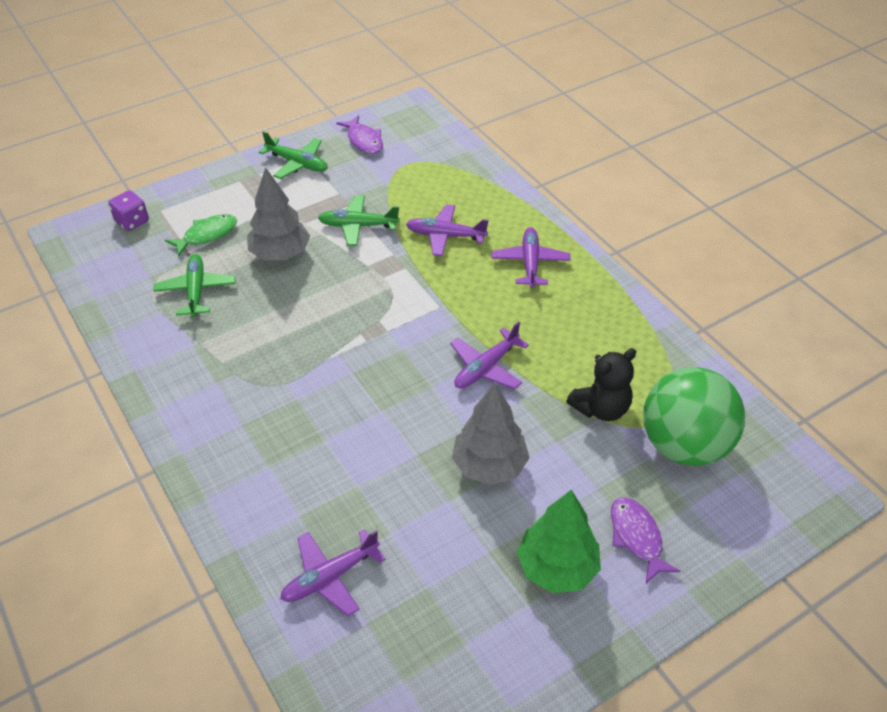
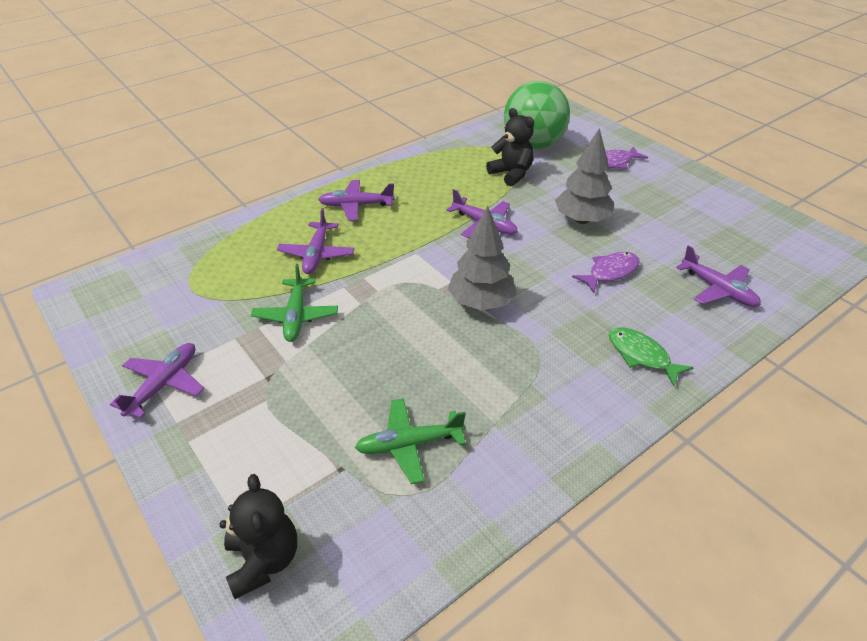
camera: 95 degrees left, 5 degrees down
(132, 221) = (263, 560): purple dice -> black teddy bear
(207, 235) = (303, 455): green fish -> green fish (641, 355)
(280, 254) = (341, 375): grey tree -> grey tree (481, 302)
(297, 163) = (164, 384): green plane -> purple plane
(364, 140) = (133, 327): purple fish -> purple fish (610, 272)
(557, 567) = (651, 191): green tree -> none

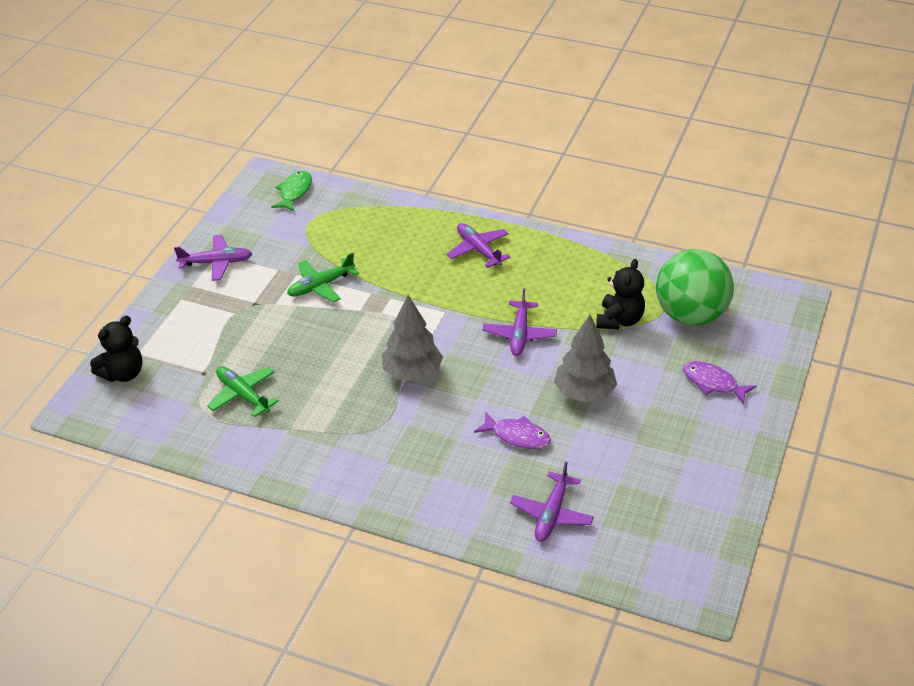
camera: 60 degrees right, 0 degrees up
(316, 254) = (396, 261): purple plane -> none
(641, 355) = (420, 486): green fish -> green fish (294, 192)

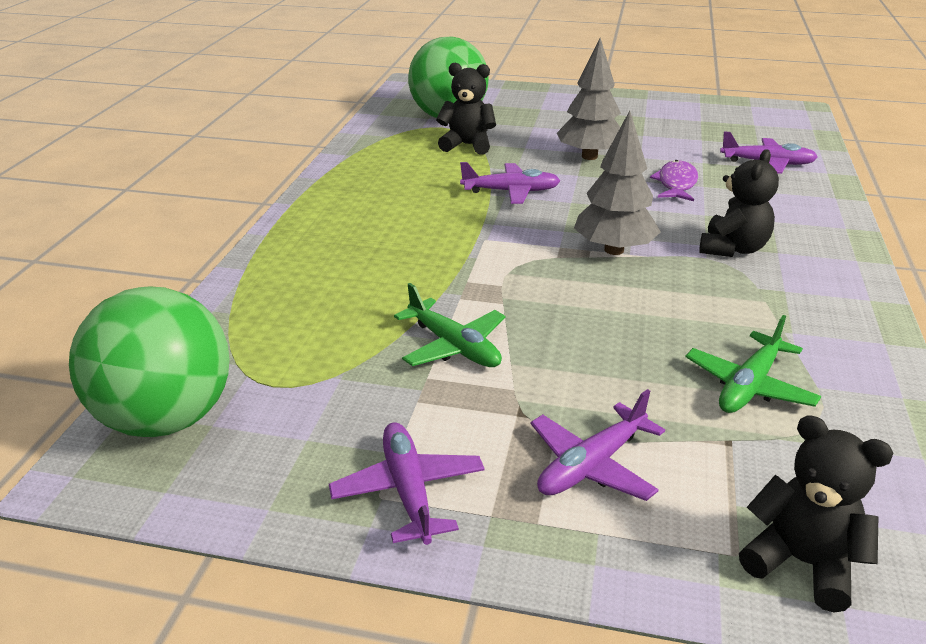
camera: 100 degrees left, 10 degrees down
(294, 192) = (166, 419): green fish -> green ball
(397, 437) = (733, 249): none -> black teddy bear
(478, 250) = (348, 226): purple plane -> purple plane (591, 465)
(713, 383) = (543, 108): purple fish -> none

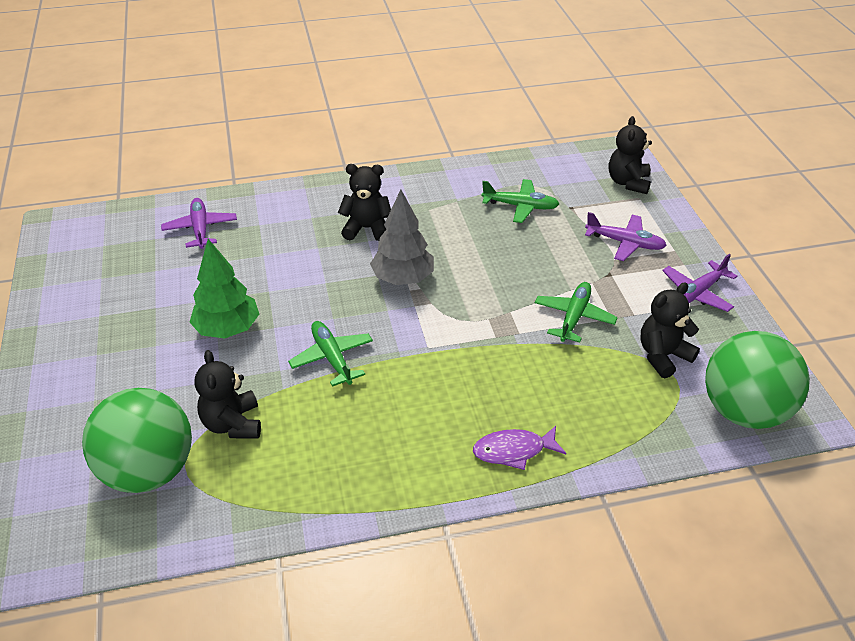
camera: 115 degrees left, 10 degrees up
(320, 392) = (663, 356): none -> black teddy bear
(511, 191) = (332, 358): purple plane -> green plane
(589, 156) = (227, 329): grey tree -> green tree
(676, 184) = (267, 269): purple fish -> purple fish (513, 451)

